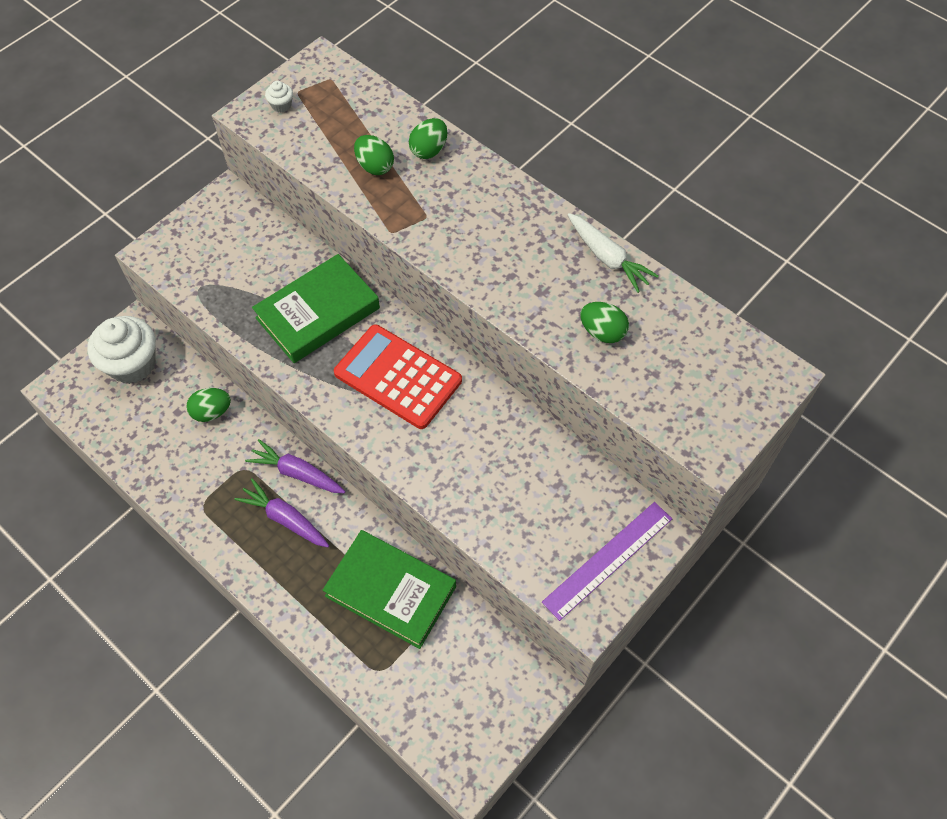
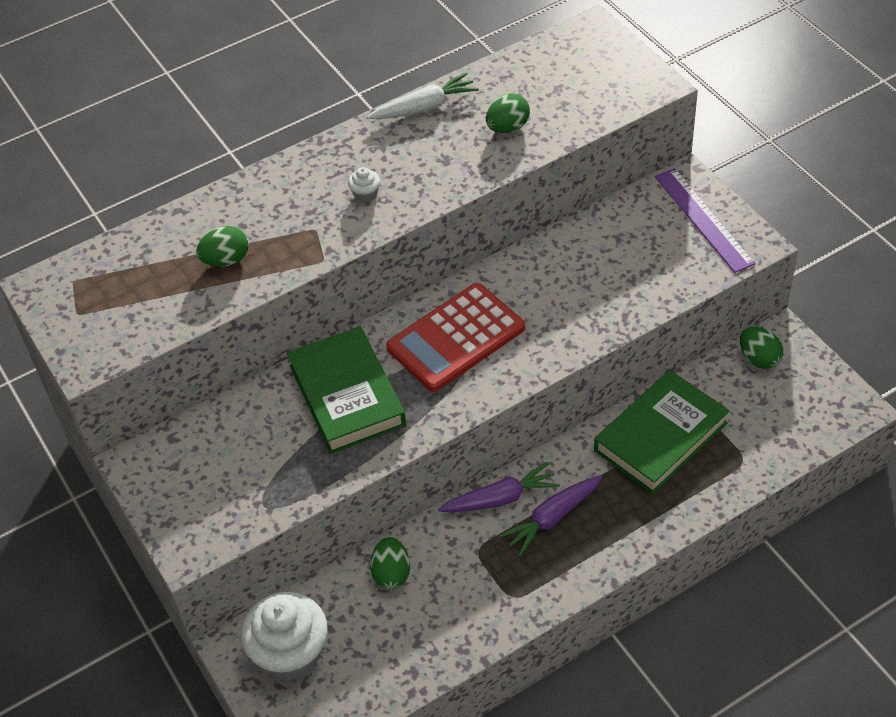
camera: 70 degrees left, 10 degrees down
(281, 105) = (90, 330): white cupcake -> white cupcake (365, 194)
(297, 473) = (500, 499): purple carrot -> purple carrot turned 150 degrees counterclockwise
(429, 150) = (225, 213): green egg -> green egg (759, 358)

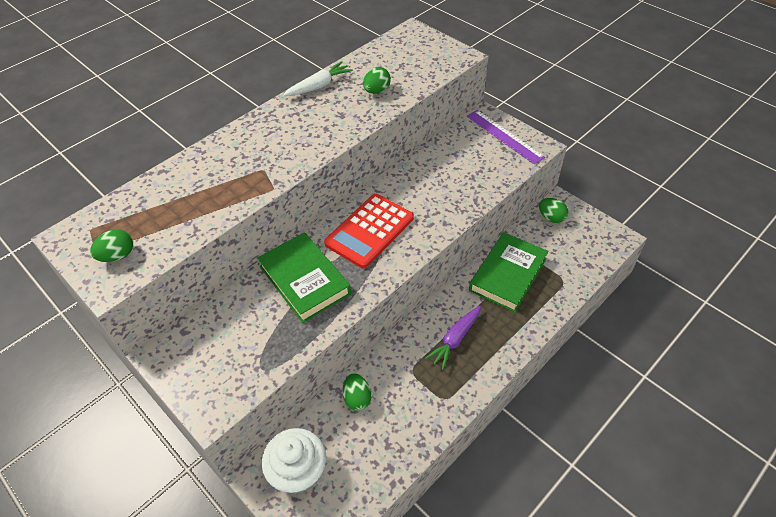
camera: 15 degrees left, 0 degrees up
(226, 260) = (203, 198): green egg -> green egg (118, 256)
(365, 194) = (293, 143): white cupcake -> none
(500, 499) = (417, 333): purple carrot -> none

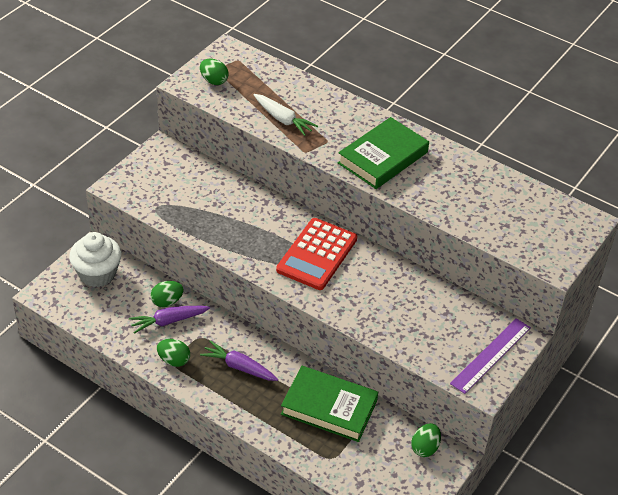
camera: 75 degrees right, 5 degrees down
(305, 280) = (249, 218): green book -> green book (383, 158)
(318, 86) = (459, 159): white carrot -> white carrot (282, 119)
(369, 231) = (317, 254): red calculator -> red calculator turned 90 degrees counterclockwise
(377, 91) = (465, 203): green egg -> green egg (174, 360)
(385, 398) = (169, 321): none -> purple carrot

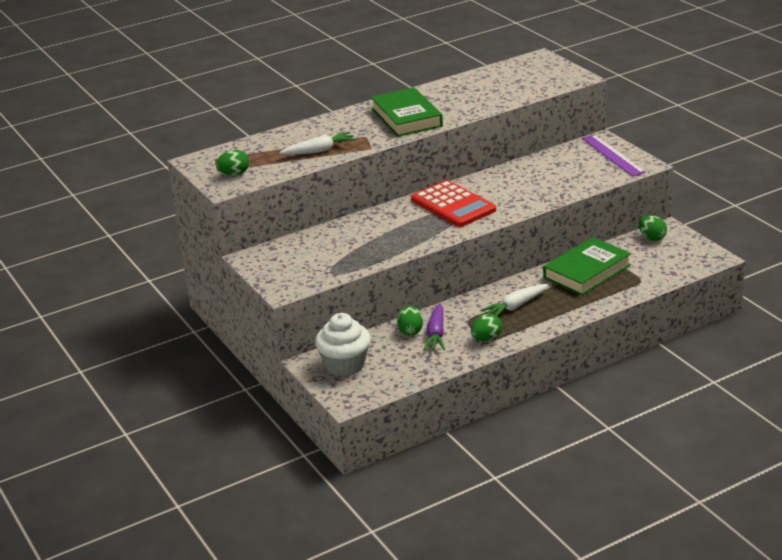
camera: 60 degrees left, 15 degrees down
(239, 367) = (516, 306): purple carrot -> white carrot

